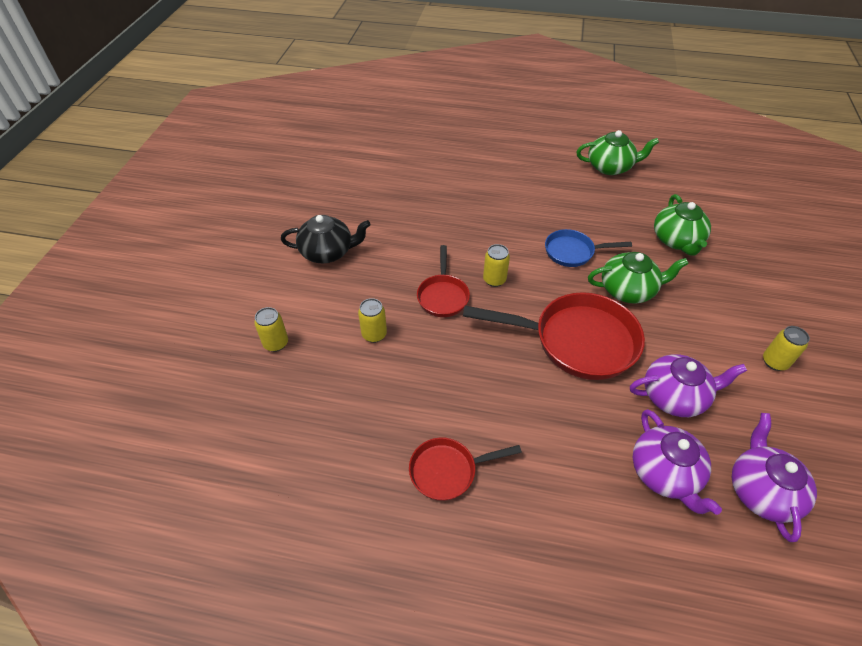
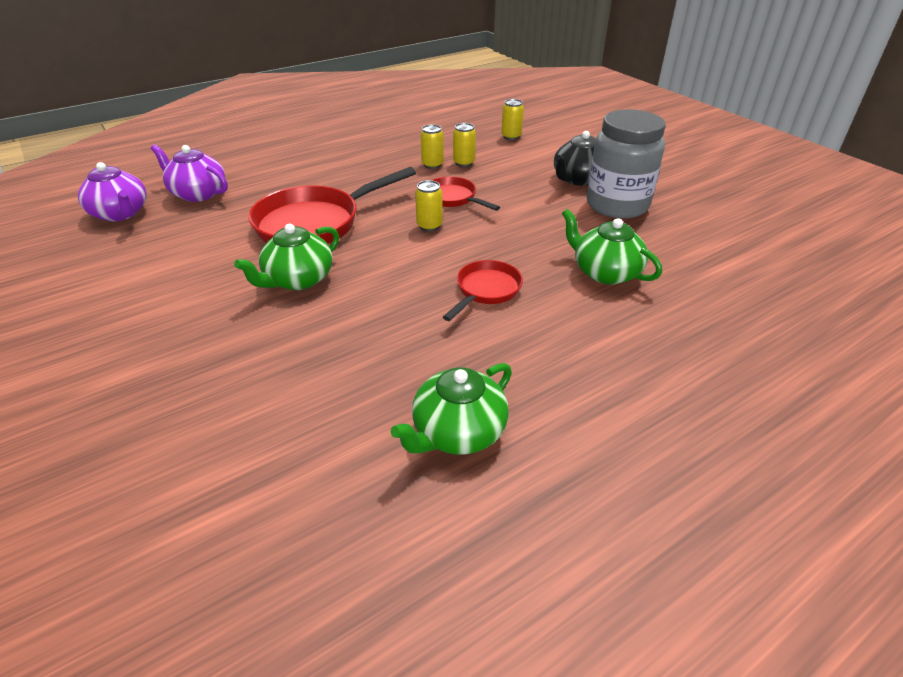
camera: 135 degrees right, 10 degrees down
(351, 215) = (617, 205): none -> grey jar
(448, 471) = (338, 144): red pan -> red pan (486, 291)
(573, 252) = (386, 283): blue pan -> none
(674, 396) = (208, 229): purple teapot -> none
(676, 240) = (274, 364): green teapot -> green teapot (605, 272)
(774, 362) = (112, 293): yellow can -> yellow can (432, 165)

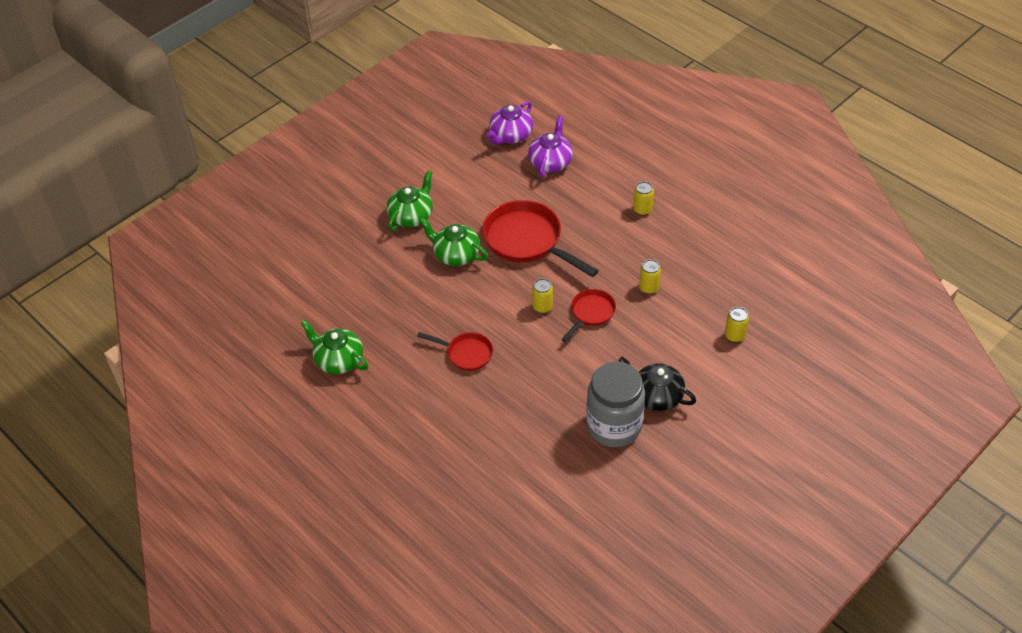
camera: 80 degrees right, 10 degrees up
(464, 163) = (660, 309): yellow can -> yellow can (642, 210)
(605, 272) = (505, 420): green teapot -> green teapot (411, 216)

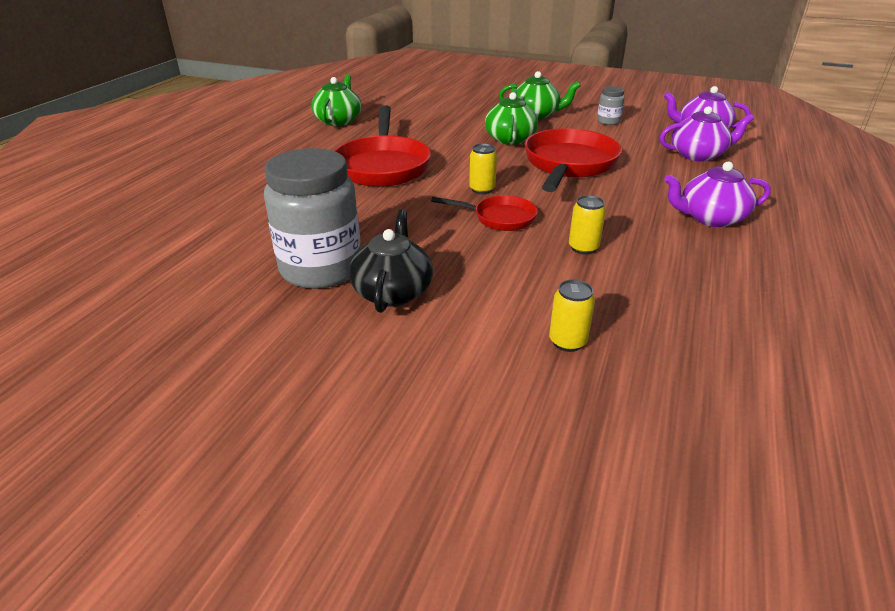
camera: 65 degrees right, 15 degrees down
(456, 178) = (608, 121): none -> grey jar
(466, 354) = (383, 166): red pan -> red pan, size x1.84
(642, 210) = (710, 218): yellow can -> purple teapot

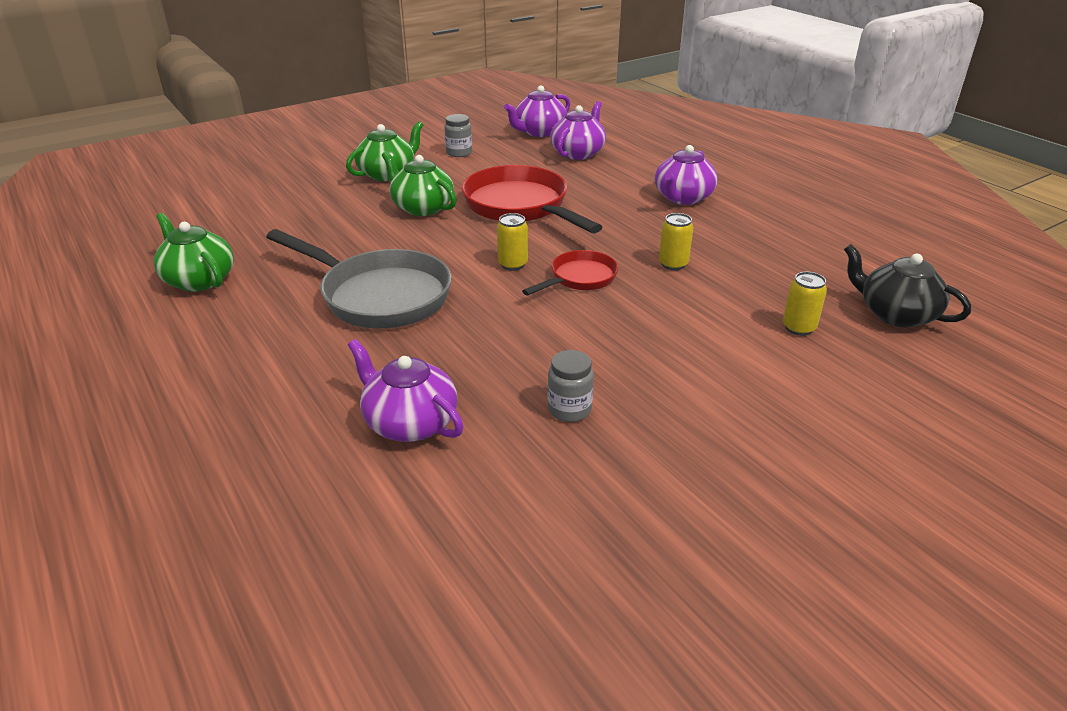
camera: 55 degrees left, 0 degrees up
(257, 222) = (409, 423): none -> purple teapot
(321, 269) = (569, 409): grey jar -> grey jar, size x0.45
(383, 166) = (379, 296): red pan -> grey pan
(393, 292) = (654, 381): black teapot -> black teapot (896, 314)

